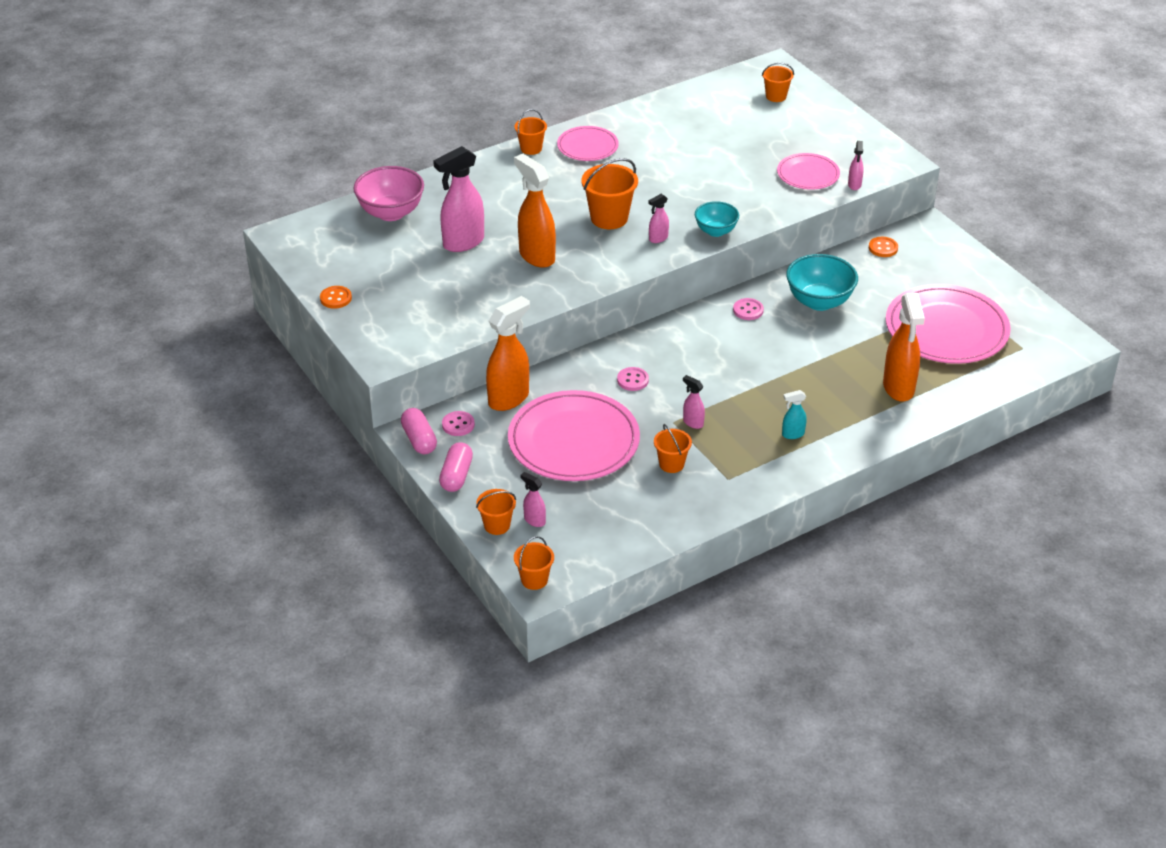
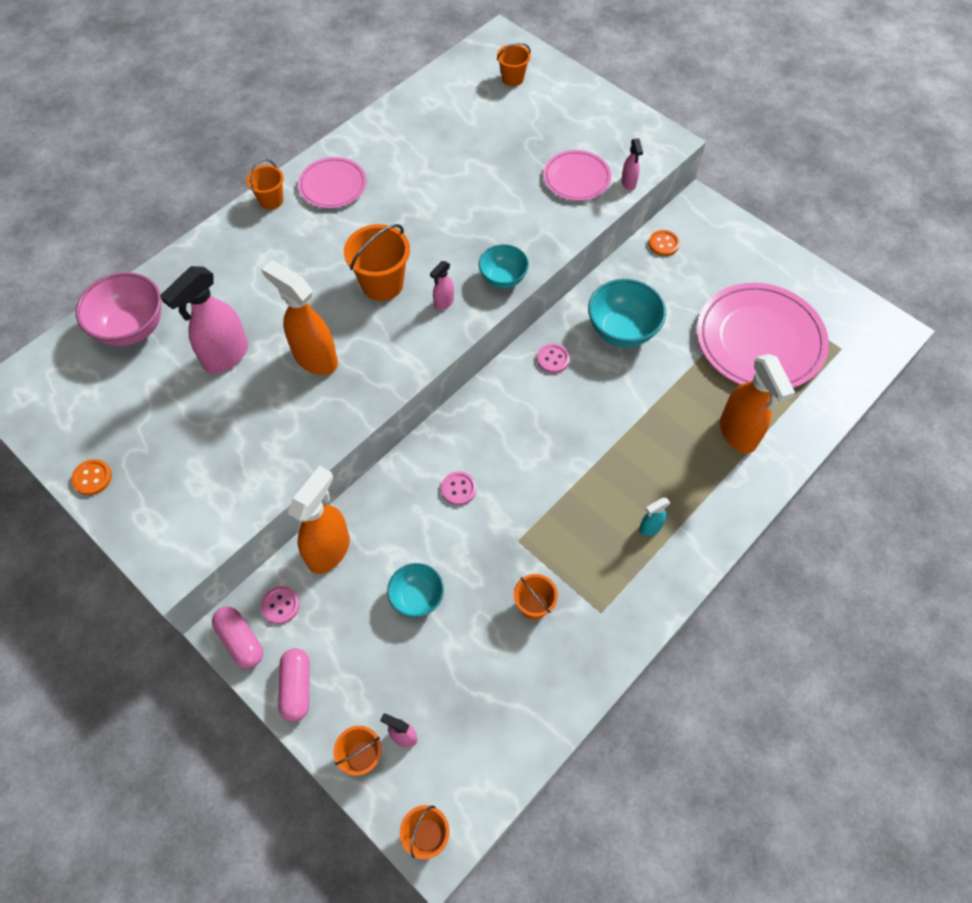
camera: 15 degrees left, 20 degrees up
(573, 441) = (417, 598): pink plate -> turquoise bowl
(693, 423) = (540, 537): pink spray bottle -> none

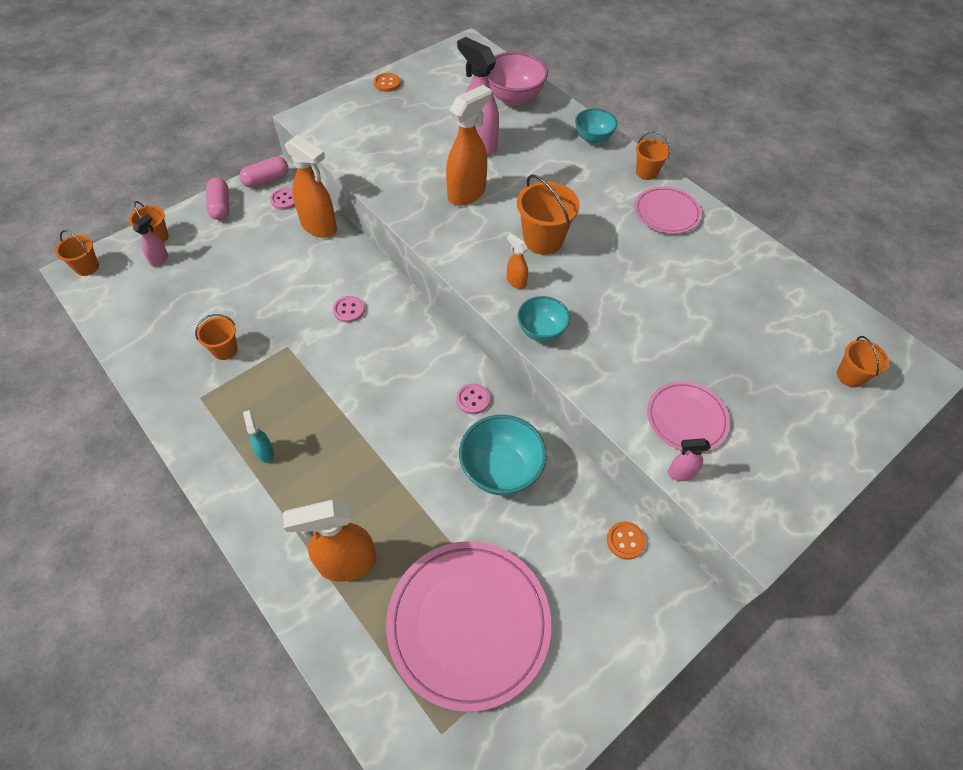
camera: 95 degrees right, 5 degrees down
(296, 687) = (220, 206): pink capsule -> pink capsule turned 75 degrees clockwise
(417, 598) = (261, 275): turquoise bowl -> turquoise bowl (593, 138)
(443, 303) = (516, 282): pink spray bottle -> orange spray bottle

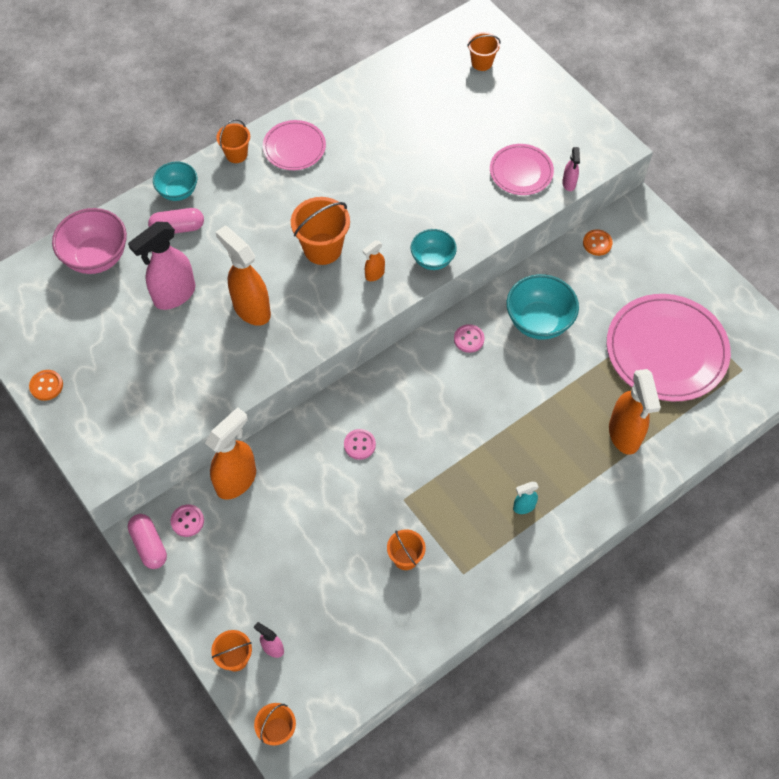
camera: 85 degrees left, 5 degrees up
(220, 206) = (190, 592): pink capsule -> pink capsule (177, 228)

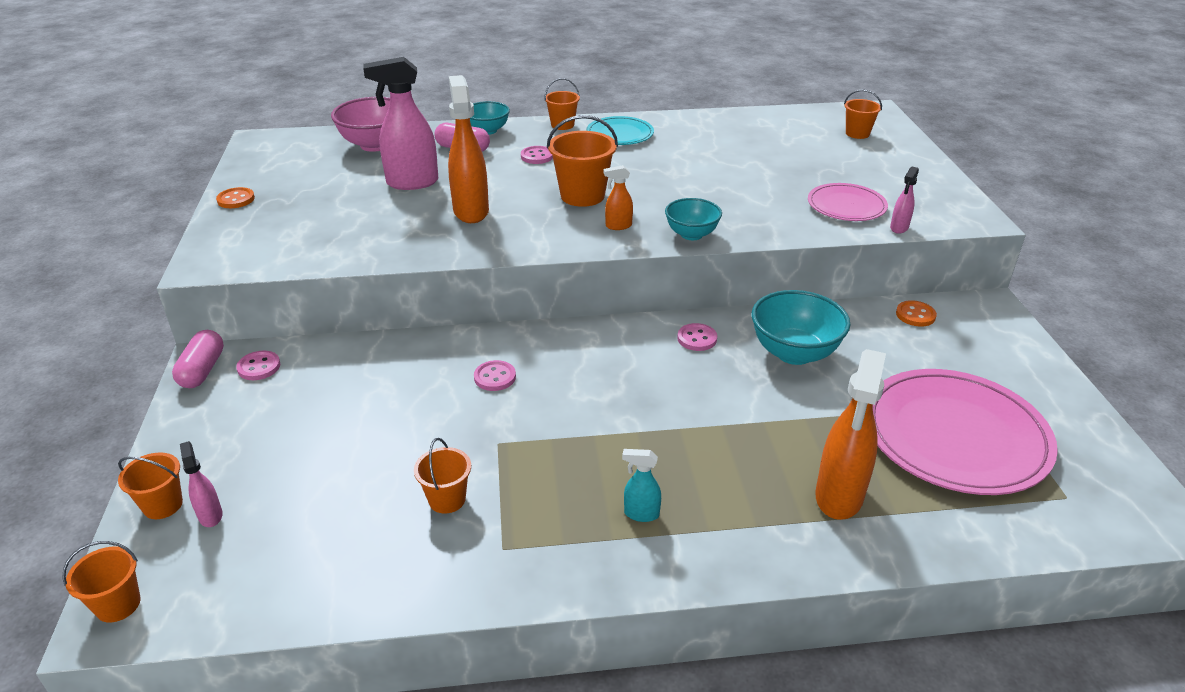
camera: 30 degrees right, 25 degrees down
(237, 480) = (341, 355): orange spray bottle -> none
(248, 211) = (537, 156): none -> pink button
(294, 147) = (620, 134): pink plate -> turquoise plate

